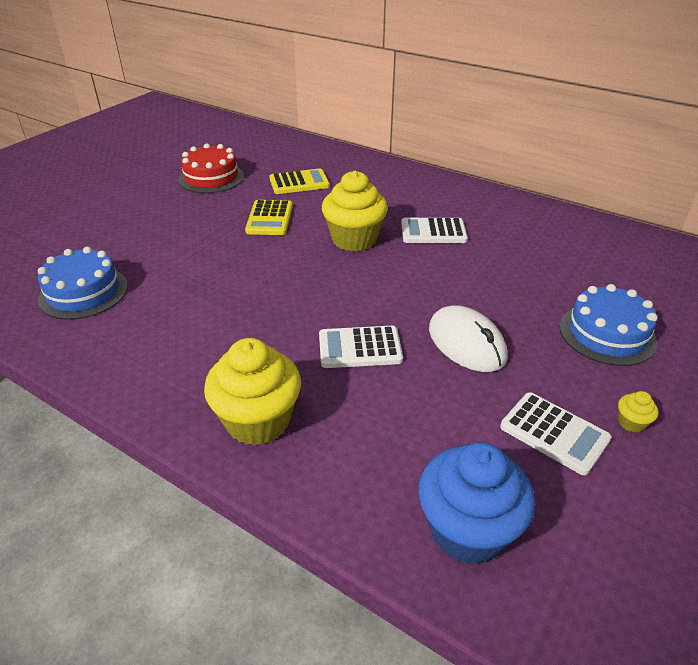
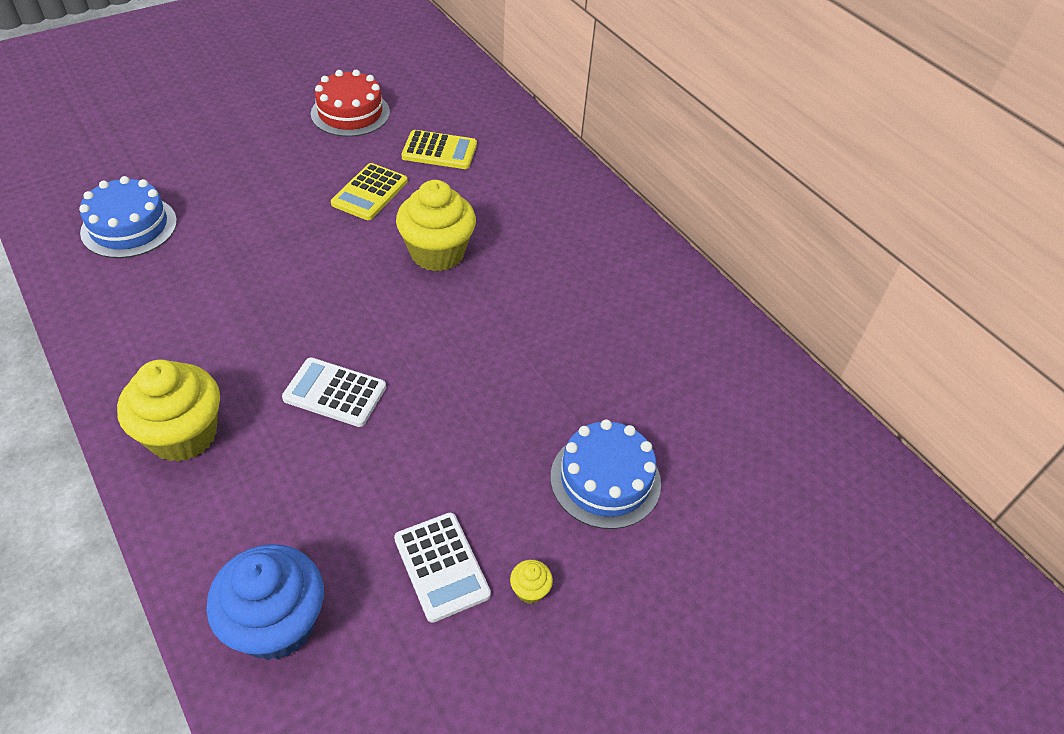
camera: 20 degrees right, 10 degrees up
(433, 232) = (532, 273): white calculator -> none
(466, 343) = (445, 430): white mouse -> none

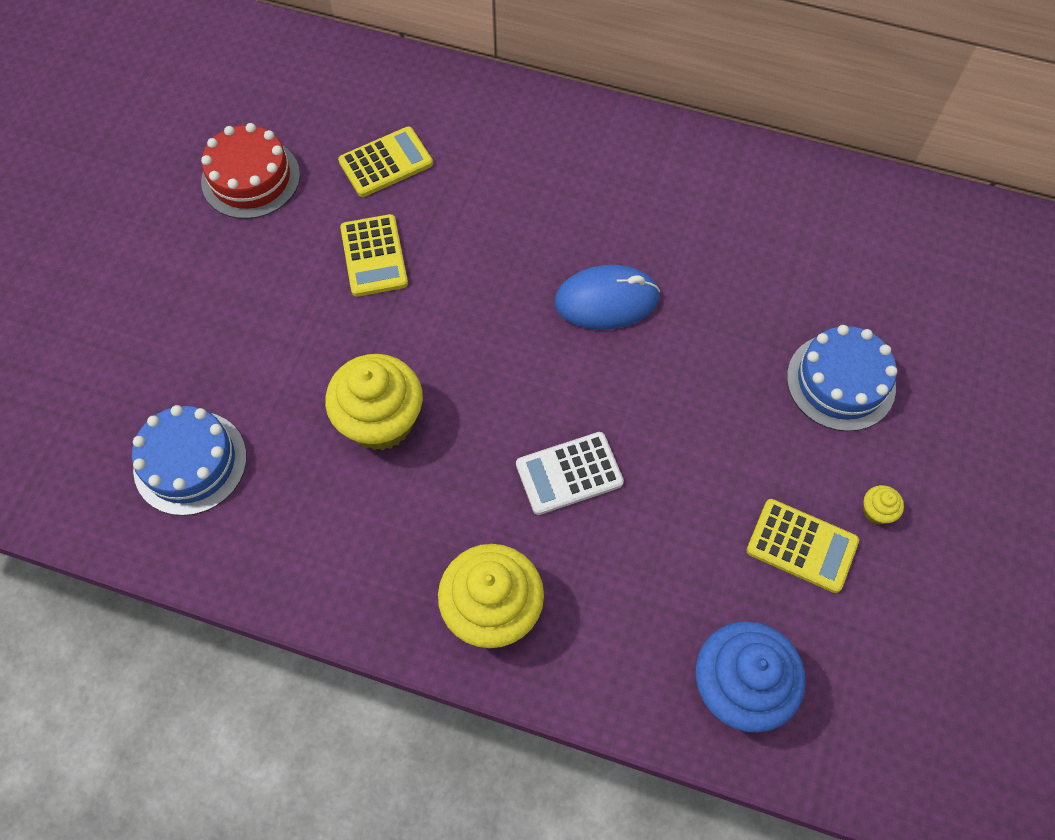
camera: 35 degrees left, 15 degrees up
(437, 253) = (503, 275): yellow cupcake -> yellow cupcake (381, 421)
(441, 566) = (801, 546): white calculator -> yellow calculator
(488, 311) = (606, 301): none -> blue mouse

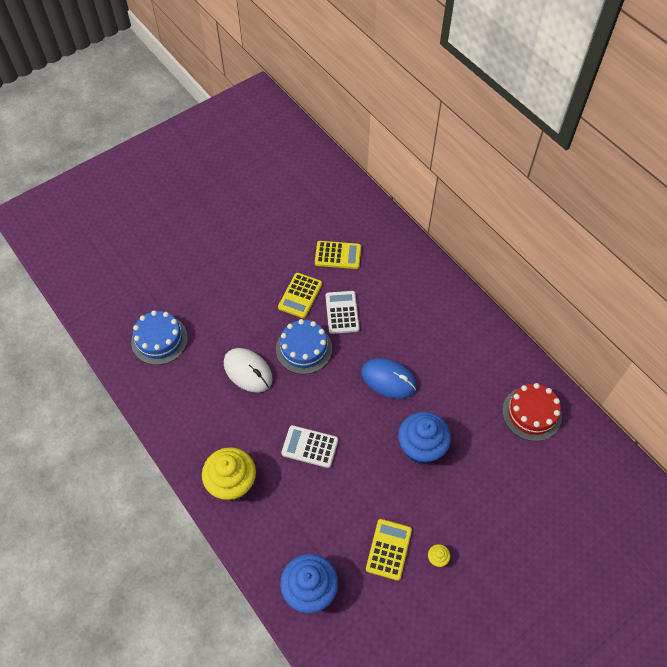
camera: 35 degrees right, 5 degrees down
(251, 178) = (274, 229): red cake -> red cake (531, 413)
(381, 421) = (248, 371): yellow cupcake -> white mouse
(459, 244) = (342, 312): none -> white calculator
(730, 368) = (421, 447): none -> blue cupcake
(801, 546) = (389, 549): yellow calculator -> yellow calculator turned 135 degrees counterclockwise
(840, 382) = (470, 488): blue cake -> blue cake (304, 349)

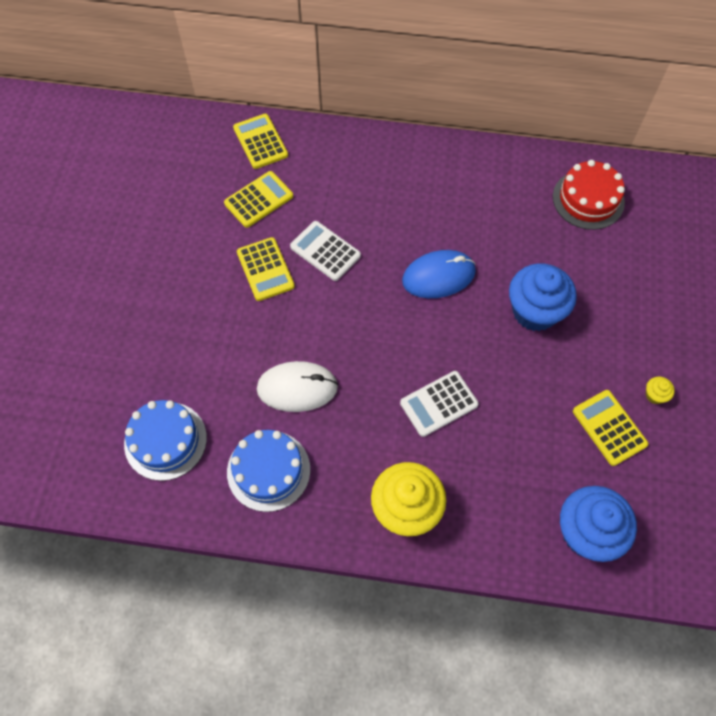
camera: 45 degrees left, 5 degrees up
(304, 349) = (328, 317): blue cake -> blue cake (268, 470)
(374, 224) = (260, 142): none -> yellow calculator

